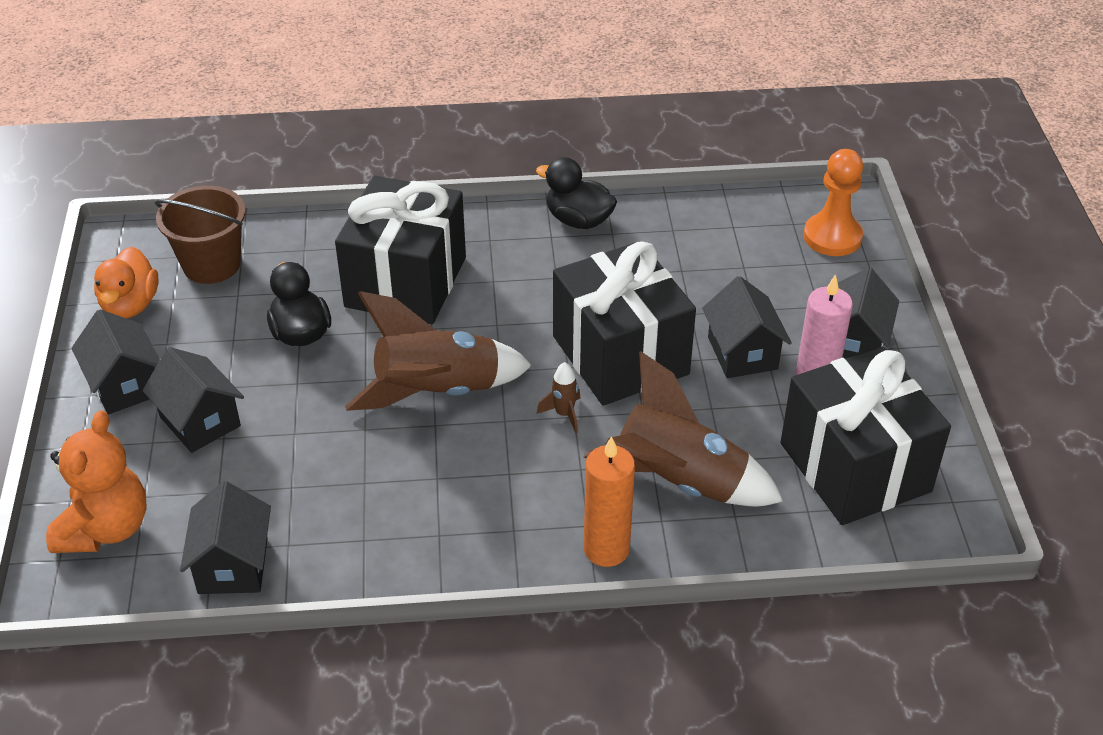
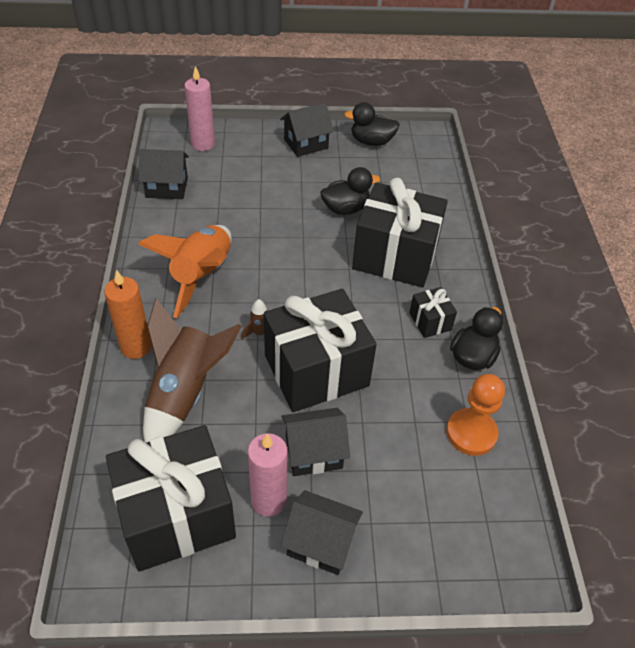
camera: 90 degrees right, 5 degrees up
(106, 528) = (203, 144): orange teddy bear -> pink candle
(130, 305) = (371, 141): orange duck -> black duck
(200, 421) = (274, 171): black house -> none
(211, 264) = (408, 170): brown bucket -> none
(437, 392) = (287, 269): brown rocket -> none
(455, 490) = (202, 276): none -> orange rocket
(525, 253) = (430, 321): none -> black gift
(832, 237) = (469, 553): orange pawn -> orange pawn (471, 433)

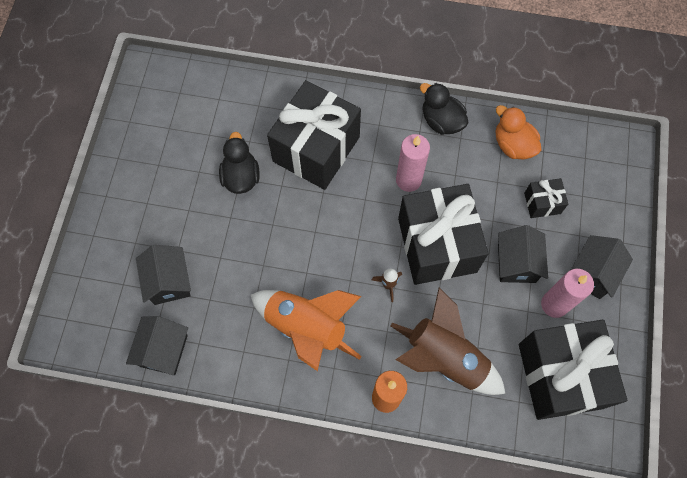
camera: 75 degrees left, 20 degrees up
(203, 144) = (96, 303): pink candle -> pink candle (408, 180)
(306, 144) = (127, 193): black house -> black house (169, 282)
(371, 141) = (142, 127): black duck -> none
(430, 321) = (399, 142): black gift -> black gift (542, 203)
(471, 433) = (513, 145): orange pawn -> orange duck

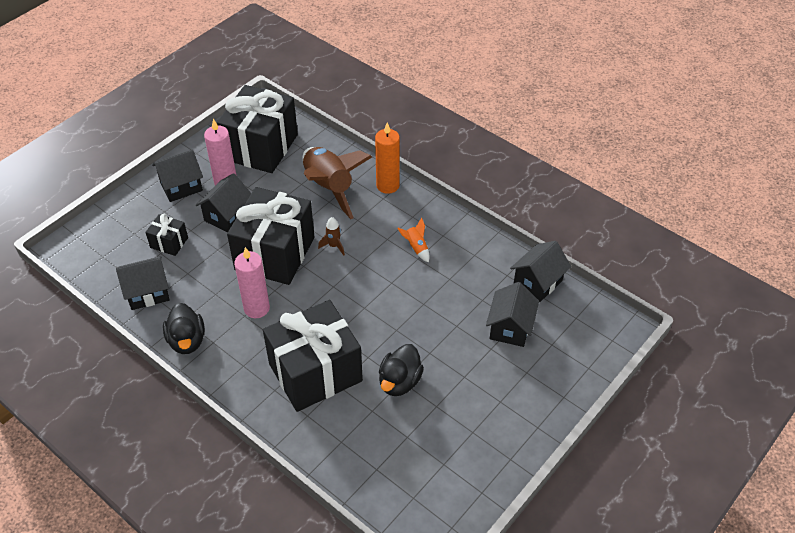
camera: 150 degrees left, 20 degrees down
(306, 328) = (416, 247): orange rocket -> orange rocket, size x0.41
(513, 145) = (148, 292): orange duck -> black house

